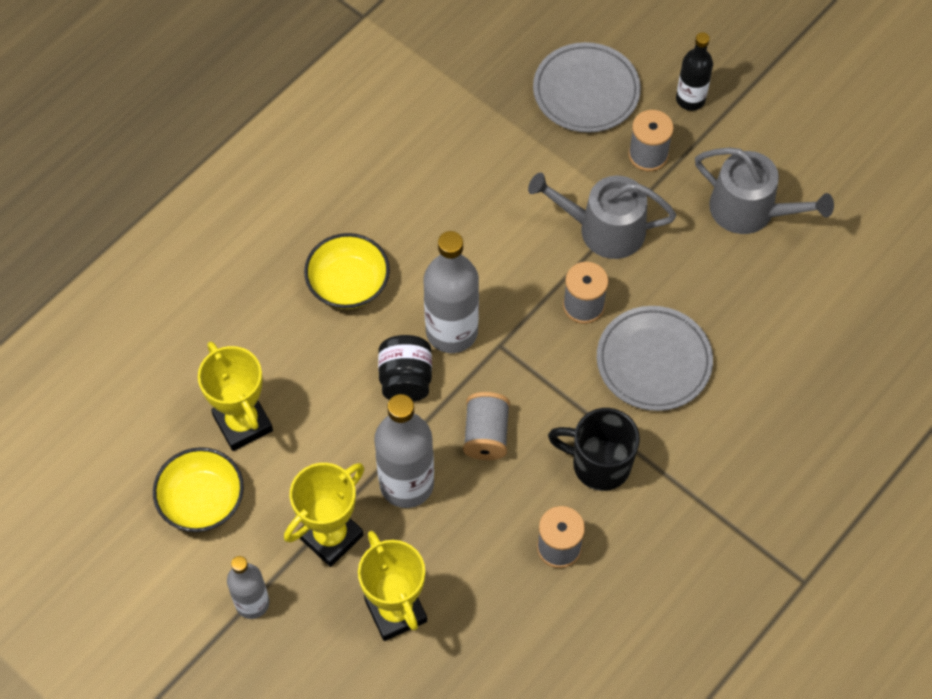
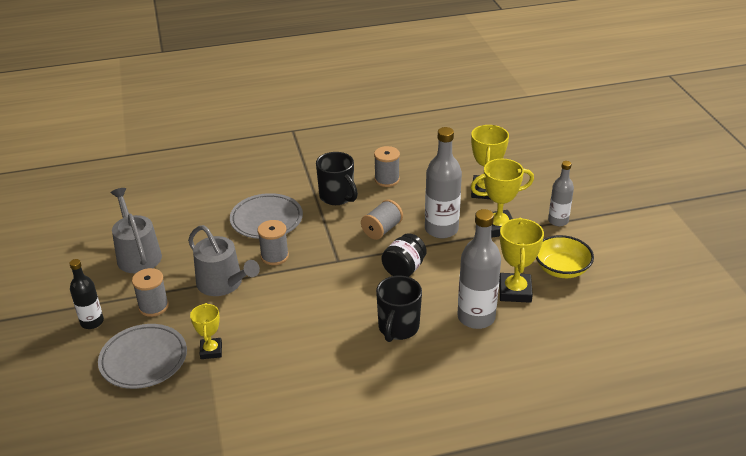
camera: 145 degrees left, 25 degrees down
(348, 284) = (398, 328): yellow bowl -> black mug
(451, 331) = (358, 278): grey bottle -> grey bottle (476, 317)
(527, 139) = (211, 351): none -> yellow trophy

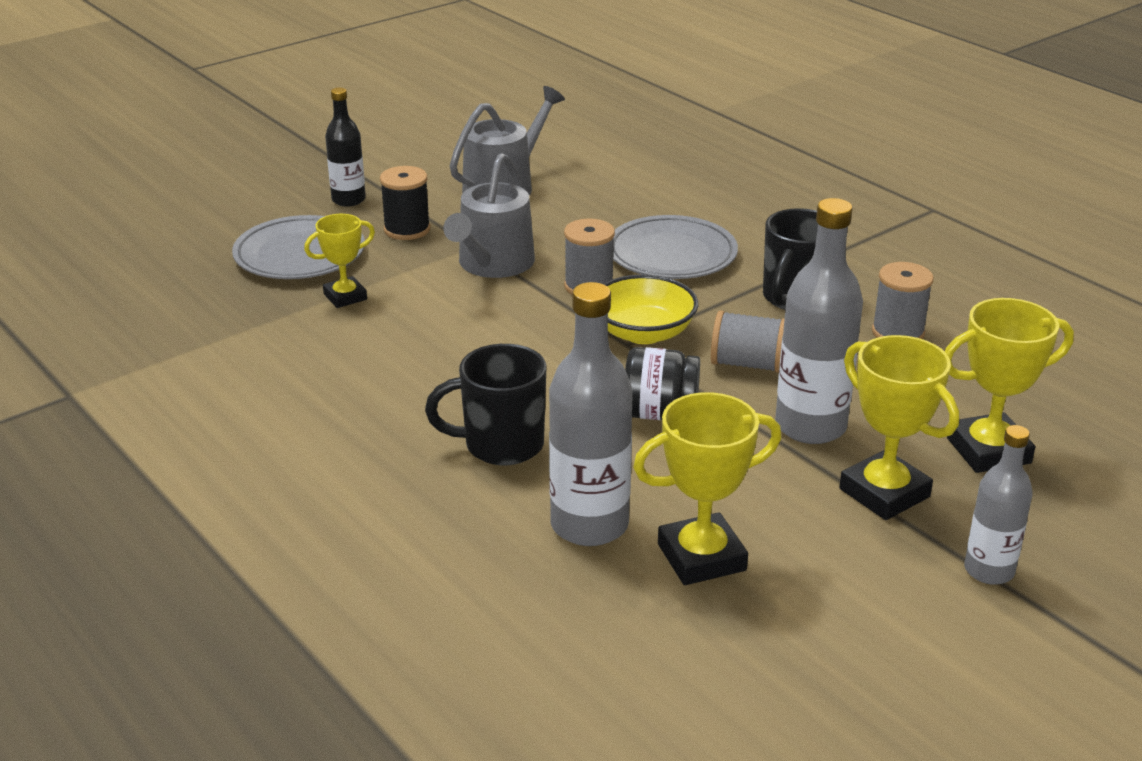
camera: 65 degrees right, 5 degrees down
(153, 306) = (407, 229): grey spool -> black spool
(561, 269) = (825, 607): yellow bowl -> yellow bowl (643, 333)

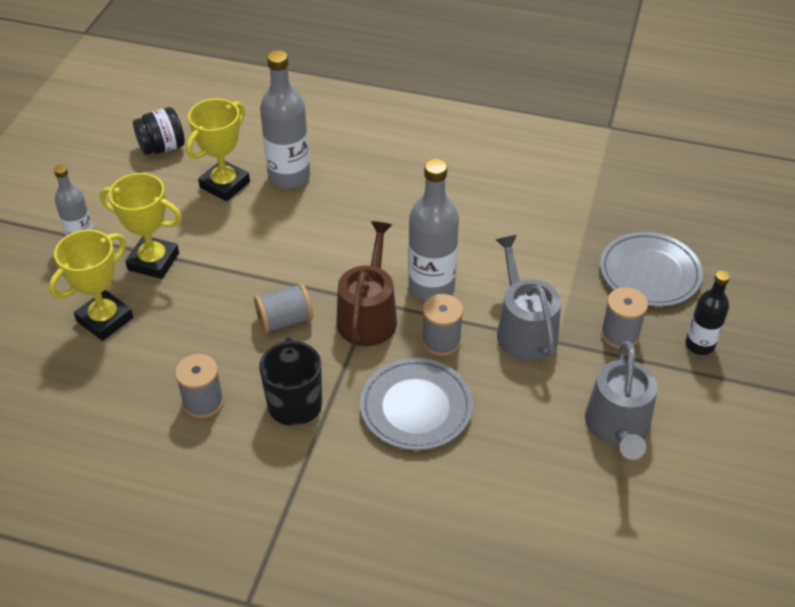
camera: 145 degrees right, 15 degrees up
(345, 297) = (574, 253): yellow trophy -> none
(407, 229) = (620, 334): black spool -> grey spool
(501, 445) = (372, 198): black mug -> none
(643, 333) = (368, 315): yellow bowl -> brown watering can
(660, 413) = (308, 257): black jar -> black jar (162, 147)
(810, 426) = (217, 288): grey bottle -> grey bottle (431, 287)

